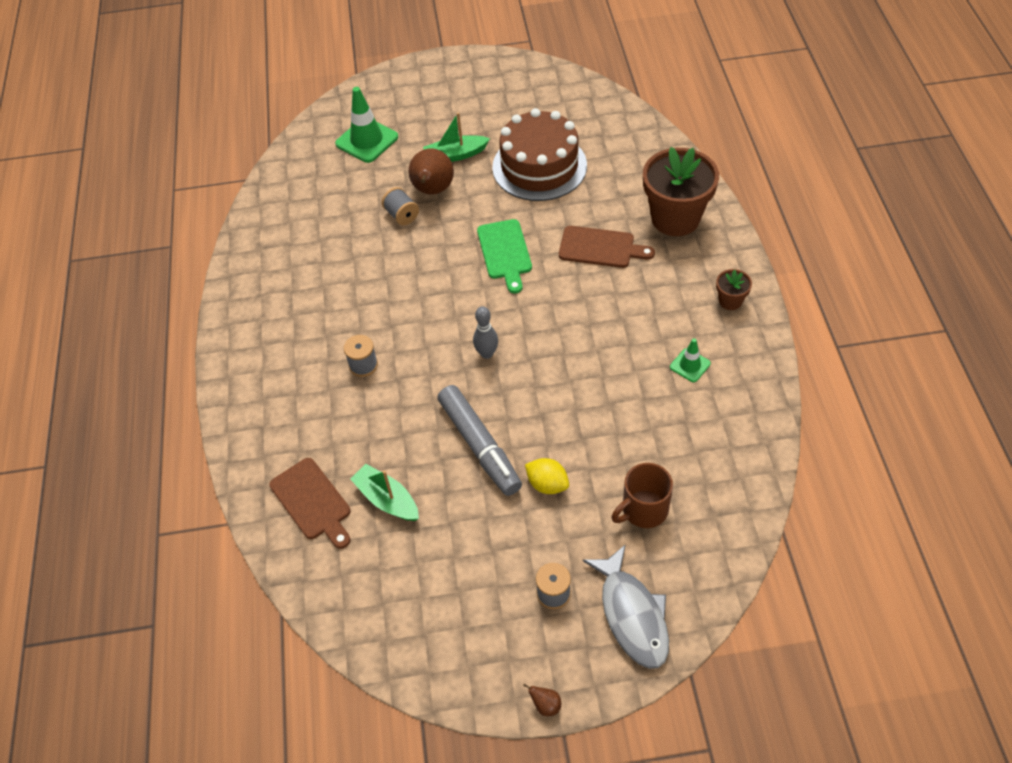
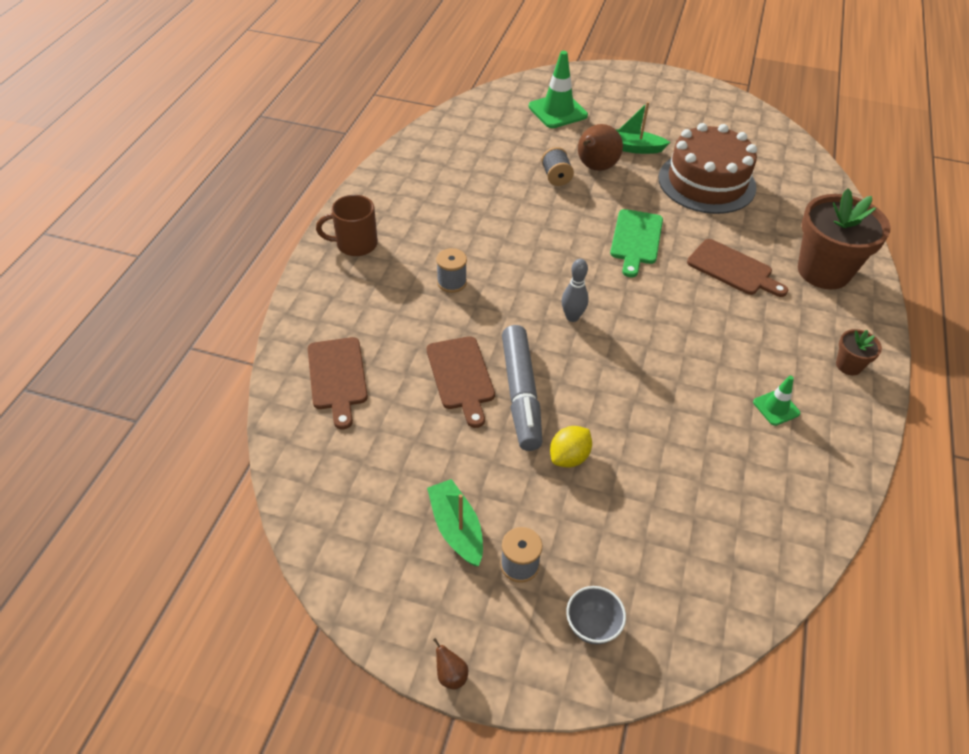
camera: 20 degrees right, 5 degrees down
(387, 499) = (406, 404): green boat -> green boat (456, 528)
(420, 452) = (461, 376): none -> brown cutting board
(547, 484) = (569, 457): yellow lemon -> yellow lemon turned 75 degrees clockwise
(632, 615) = (592, 626): grey fish -> grey bowl
(643, 510) = (657, 525): brown mug -> brown mug (355, 244)

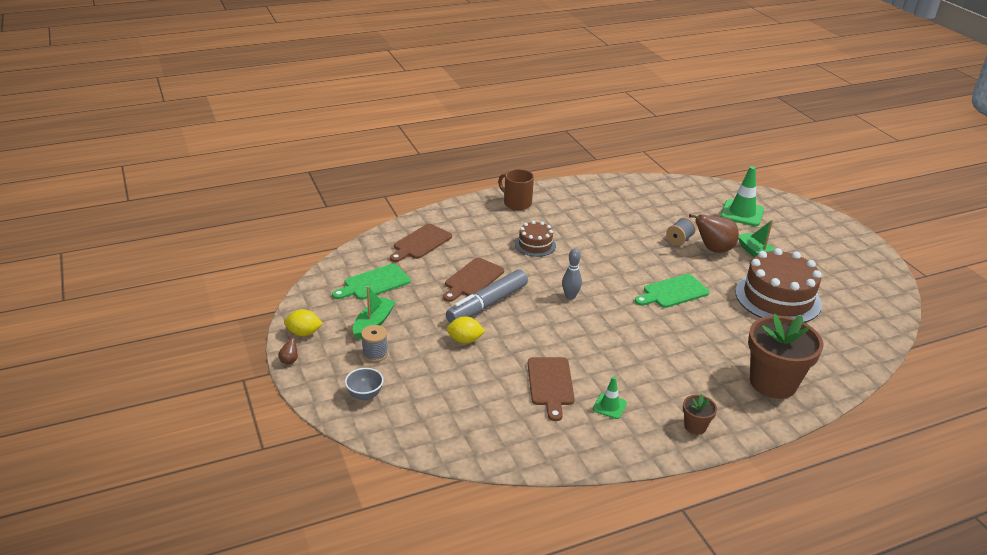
camera: 50 degrees right, 15 degrees down
(372, 476) = (374, 283): none -> green cutting board
(405, 621) = (304, 333): none -> yellow lemon
(451, 282) = (535, 245): grey spool -> brown cake
(733, 269) = (709, 341): brown cutting board -> brown cutting board (550, 384)

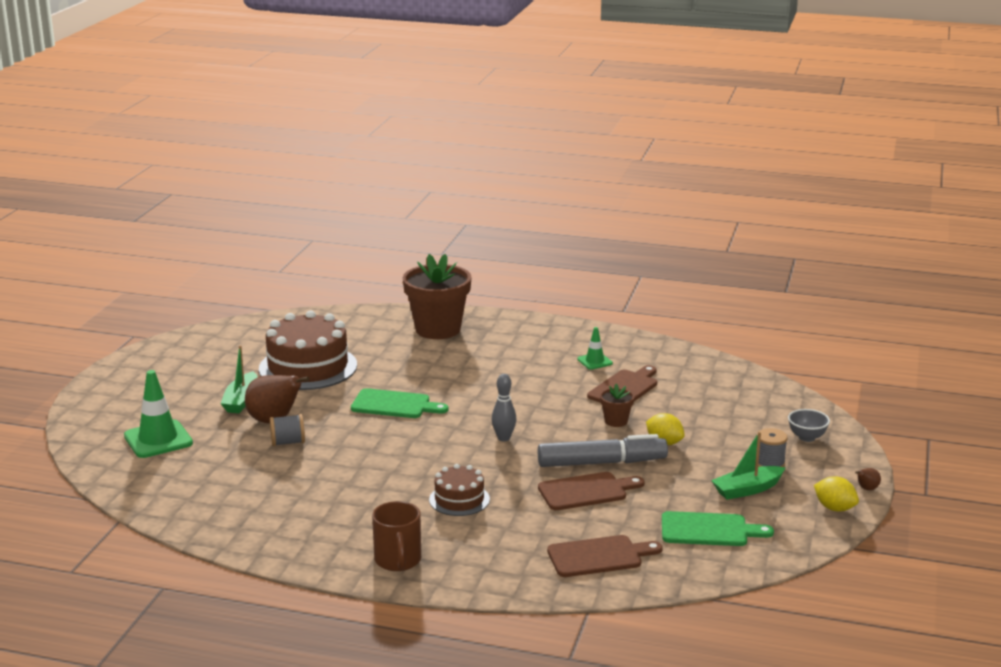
camera: 140 degrees left, 10 degrees down
(695, 426) = (546, 332): brown flower pot -> brown flower pot (616, 421)

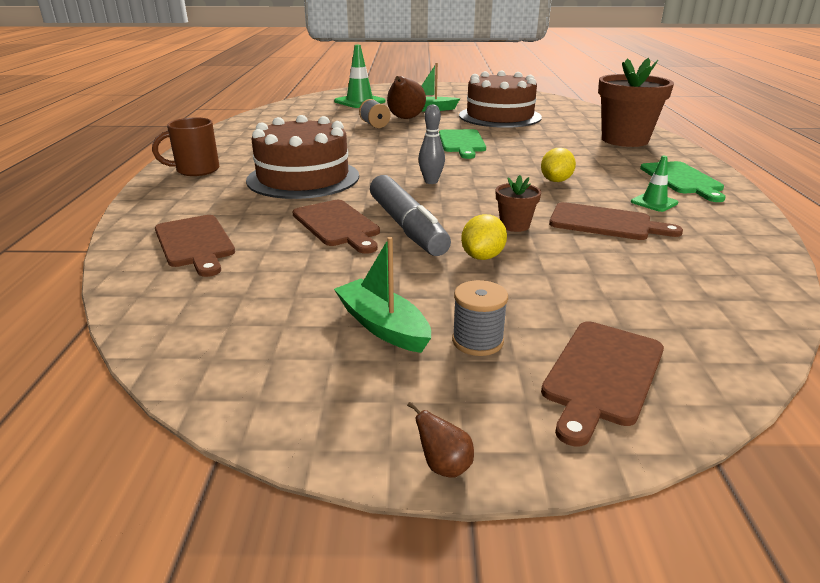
camera: 75 degrees right, 5 degrees up
(459, 499) = (303, 178): brown cake -> brown cake, size x1.90
(709, 530) = (258, 304): green cutting board -> green cutting board (682, 180)
(807, 437) = (601, 375): grey bowl -> brown cutting board
(834, 508) = (350, 422): yellow lemon -> yellow lemon (556, 181)

